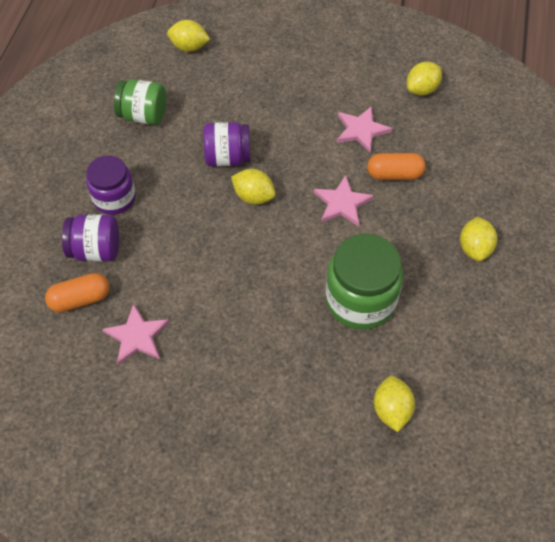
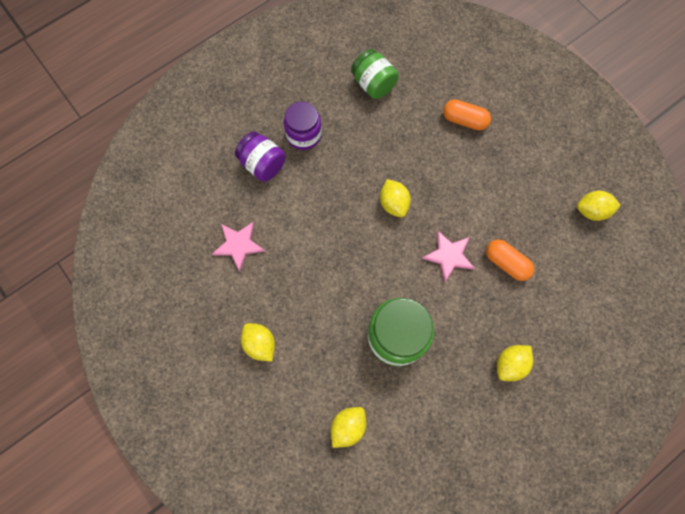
camera: 40 degrees right, 15 degrees up
(80, 299) = (226, 192): orange capsule -> orange capsule (464, 120)
(189, 47) = (451, 50): yellow lemon -> yellow lemon (260, 344)
(228, 157) = (402, 160): purple jar -> none
(361, 130) = (514, 209): pink star -> none

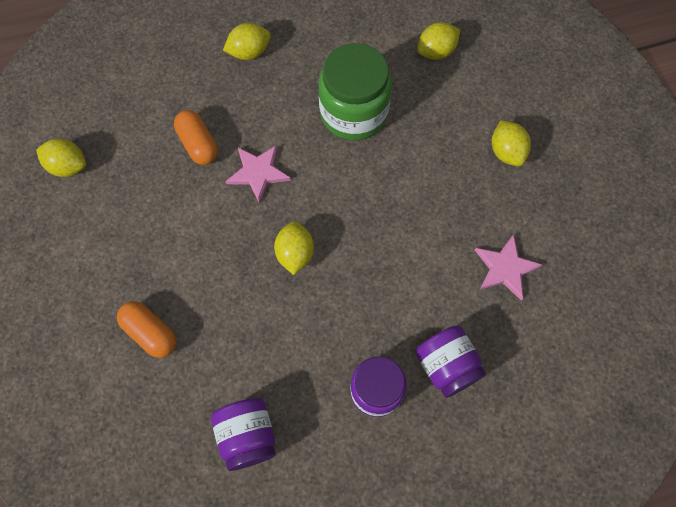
camera: 160 degrees left, 5 degrees down
(373, 84) = (247, 436): green jar -> purple jar

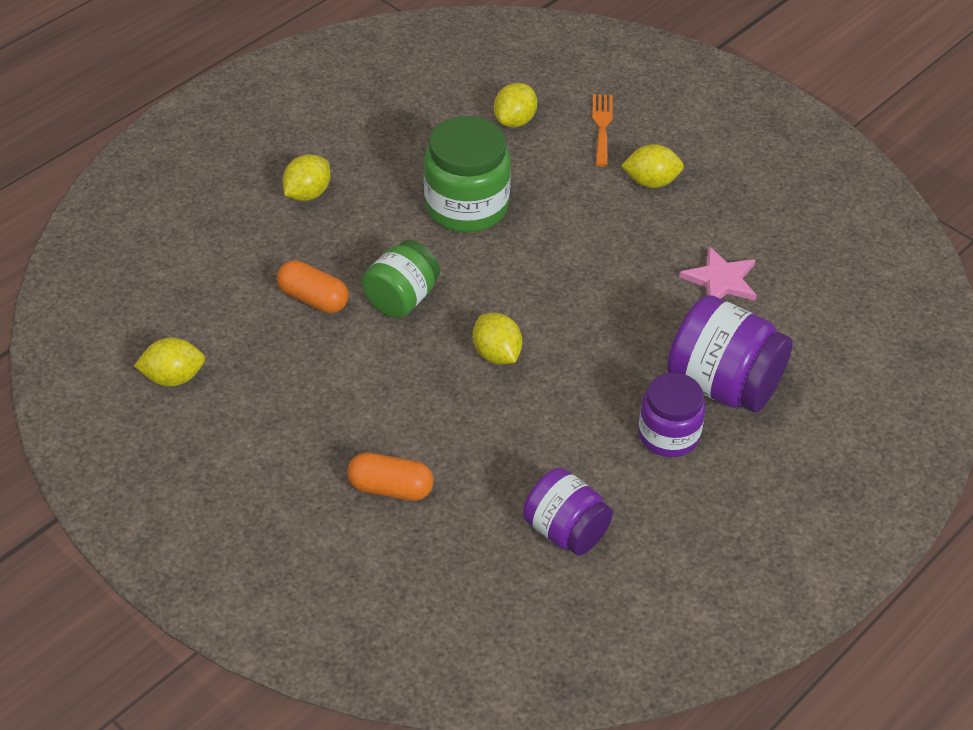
camera: 30 degrees left, 20 degrees down
(258, 172) = (401, 298): pink star -> green jar
(446, 366) = (722, 385): purple jar -> purple jar, size x1.52
(500, 85) = (602, 126): none -> orange fork
(506, 152) = (651, 182): yellow lemon -> yellow lemon turned 45 degrees counterclockwise

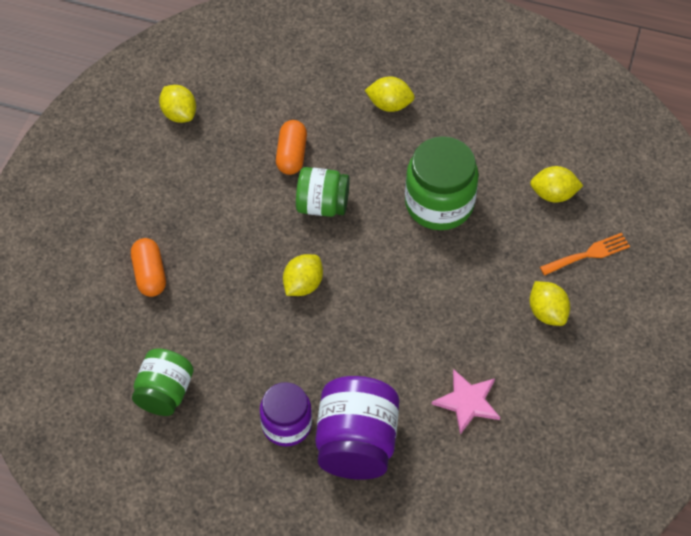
camera: 65 degrees right, 10 degrees up
(565, 531) = (165, 393): purple jar -> green jar

